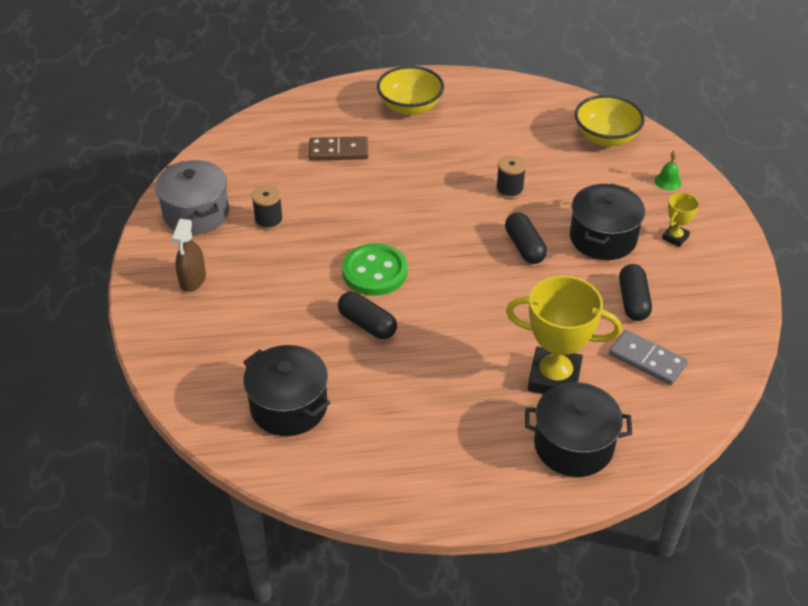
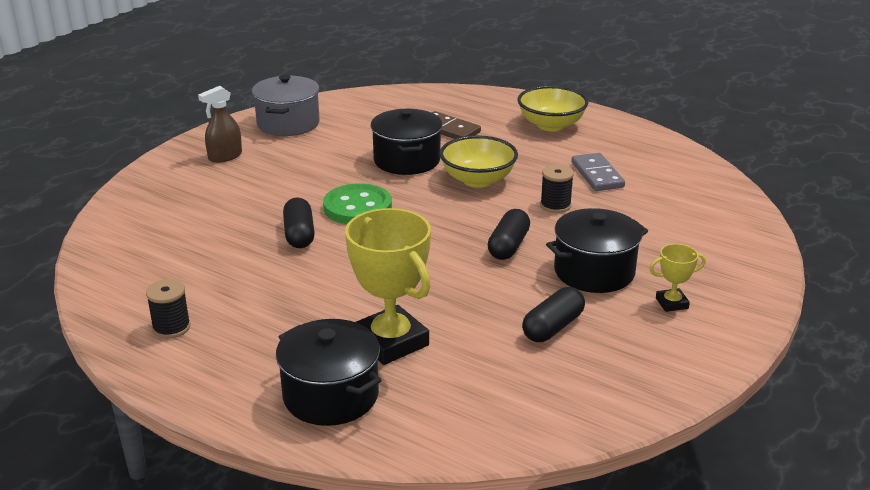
camera: 40 degrees right, 15 degrees down
(269, 221) = (330, 147): black spool -> black spool (171, 327)
(288, 406) = (164, 253): black pot -> black pot (407, 160)
(606, 137) = (709, 208): yellow bowl -> yellow bowl (478, 180)
(647, 360) = (498, 374): grey domino -> grey domino (597, 175)
(667, 181) = (728, 261): green bell -> none

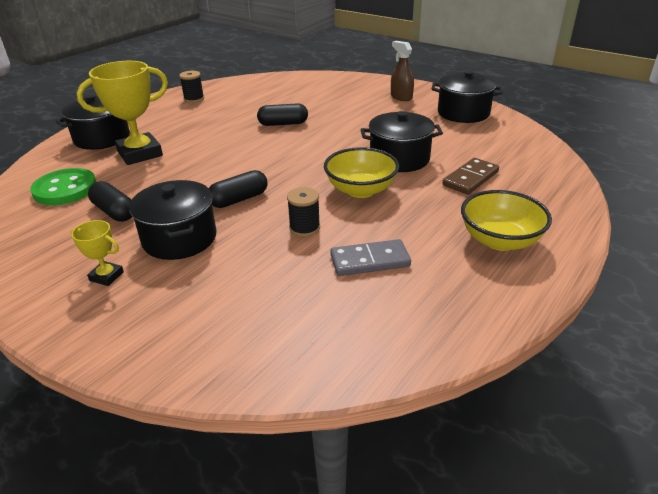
camera: 95 degrees right, 5 degrees up
(288, 124) = (463, 113): grey pot -> black pot
(357, 207) = (318, 141): green button -> green button (65, 189)
(508, 246) = (239, 199): black capsule -> black capsule turned 60 degrees counterclockwise
(672, 303) = (106, 276): yellow trophy -> yellow trophy turned 60 degrees counterclockwise

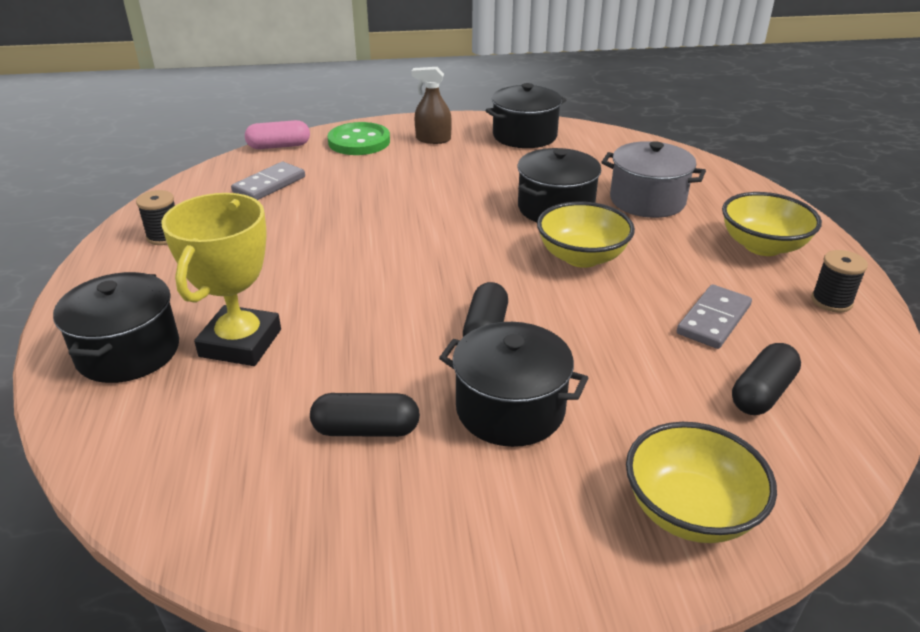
camera: 45 degrees left, 0 degrees up
(65, 189) = (226, 446): green button -> green button (359, 142)
(106, 276) = (518, 501): yellow trophy -> none
(159, 334) = (690, 511): none -> yellow bowl
(275, 92) = (269, 184): none -> grey domino
(283, 124) = (360, 221): black capsule -> black capsule (762, 393)
(304, 228) = (606, 322): black spool -> black spool (831, 301)
(314, 75) = (279, 146): none -> pink capsule
(470, 179) = (647, 200): brown domino -> grey pot

